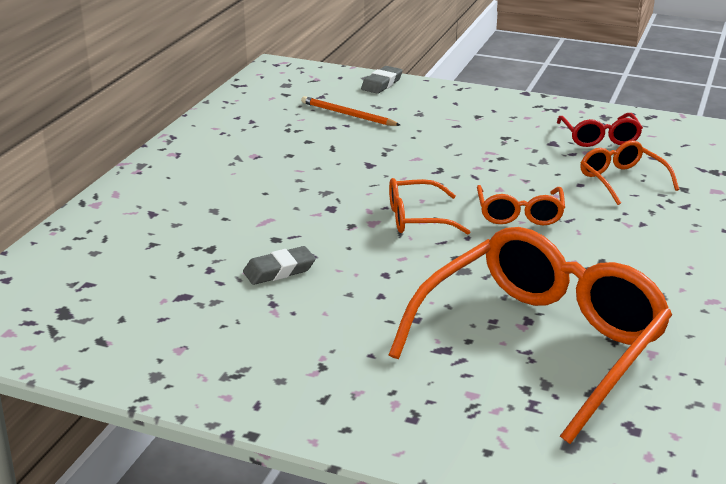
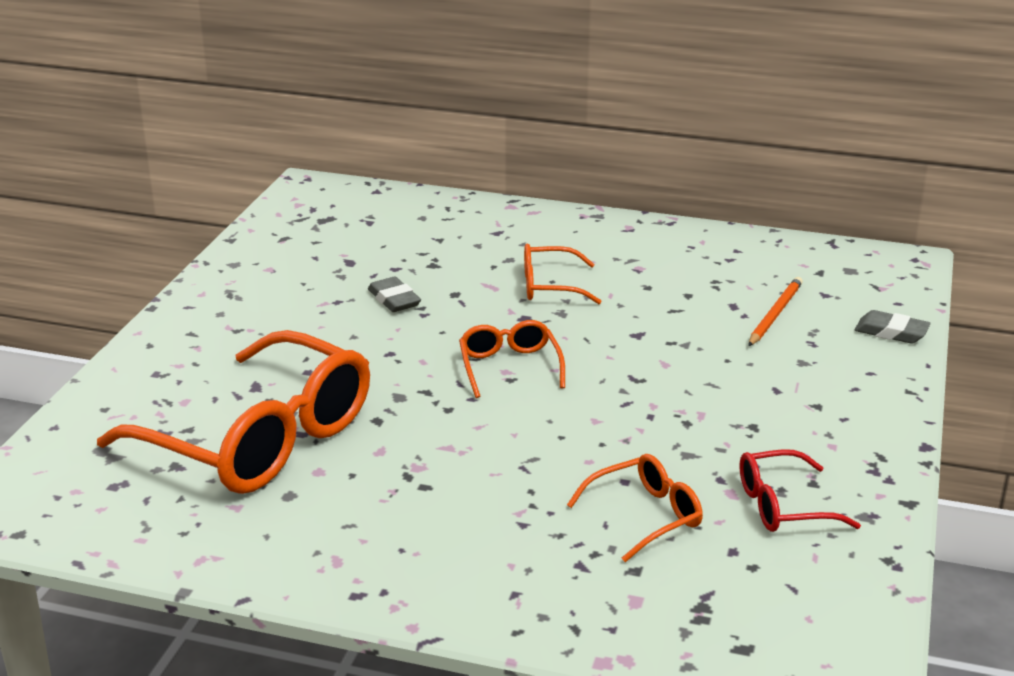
camera: 85 degrees right, 0 degrees up
(519, 214) = (532, 433): orange glasses -> orange glasses (550, 286)

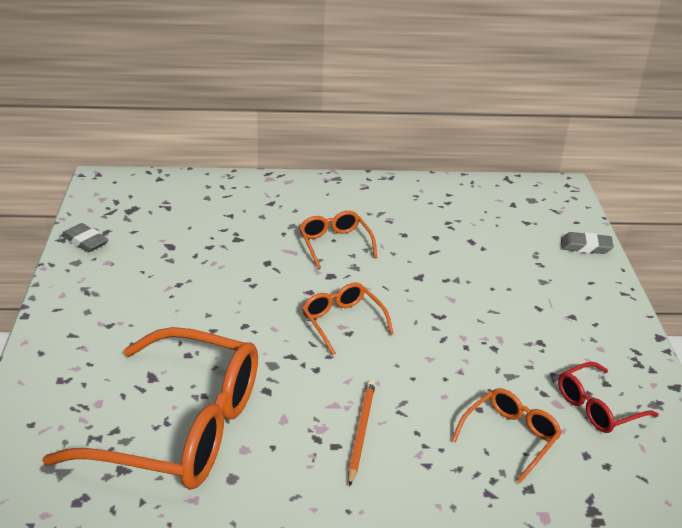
camera: 20 degrees left, 5 degrees up
(394, 300) = (223, 275): grey eraser -> grey eraser (85, 241)
(550, 286) = (335, 244): orange glasses -> orange glasses turned 90 degrees clockwise
(775, 314) = (503, 244): orange pencil -> orange pencil (361, 431)

